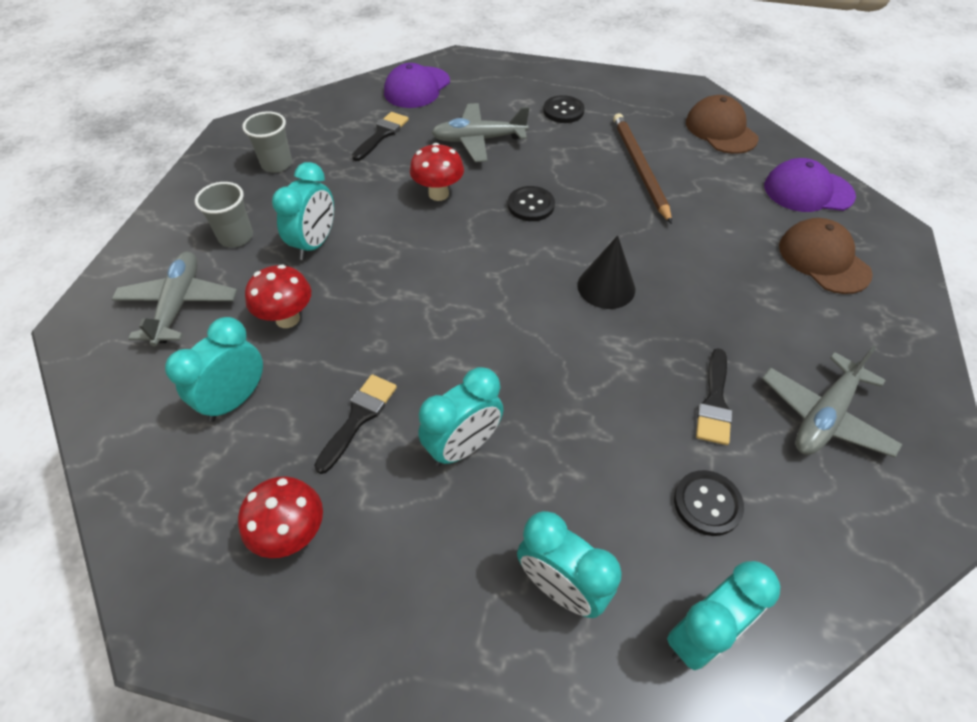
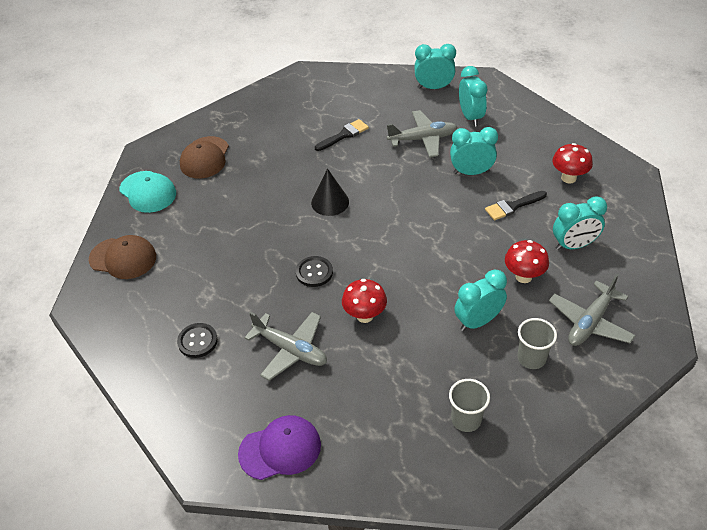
camera: 140 degrees left, 5 degrees down
(382, 134) = (358, 403): black brush -> none
(639, 168) = (214, 260): brown pencil -> none
(707, 503) = (390, 111): black button -> none
(721, 130) = (123, 258): brown cap -> brown cap turned 90 degrees counterclockwise
(808, 191) = (148, 192): purple cap -> turquoise cap
(824, 416) = (307, 111): grey plane -> grey plane (423, 139)

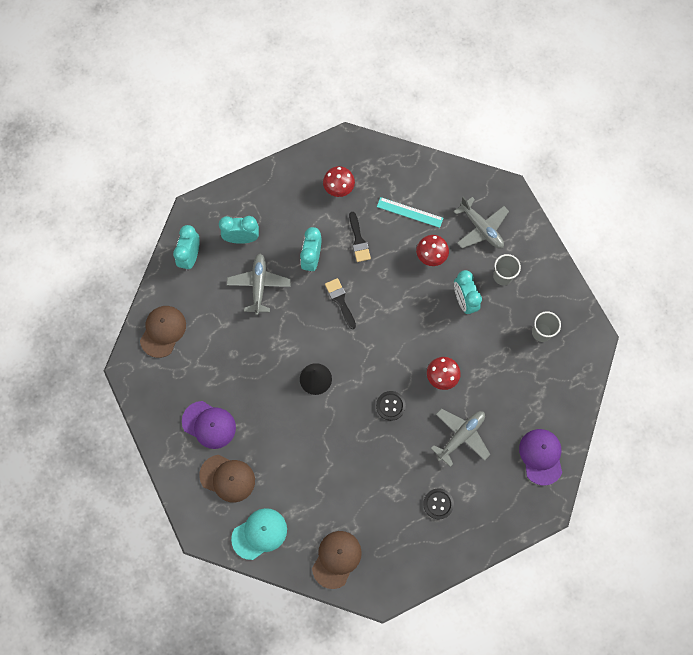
camera: 80 degrees left, 25 degrees up
(259, 134) = (209, 424): none -> purple cap
(344, 135) = (233, 350): black brush -> black brush (340, 301)
(348, 86) = (163, 331): none -> brown cap
(573, 245) = (409, 212): turquoise clock -> turquoise ruler

